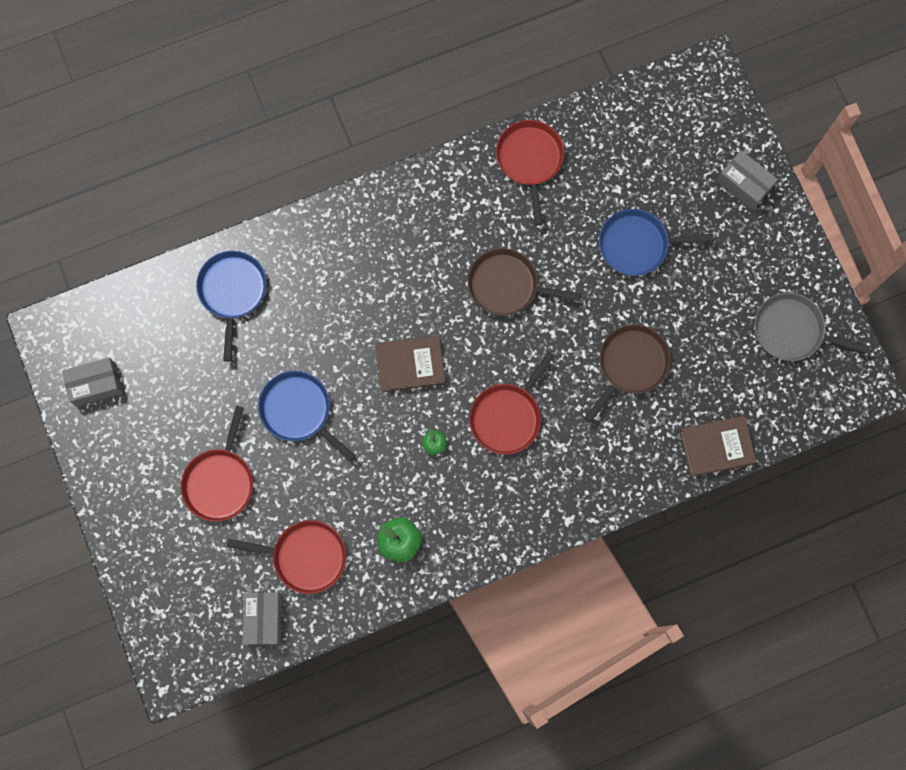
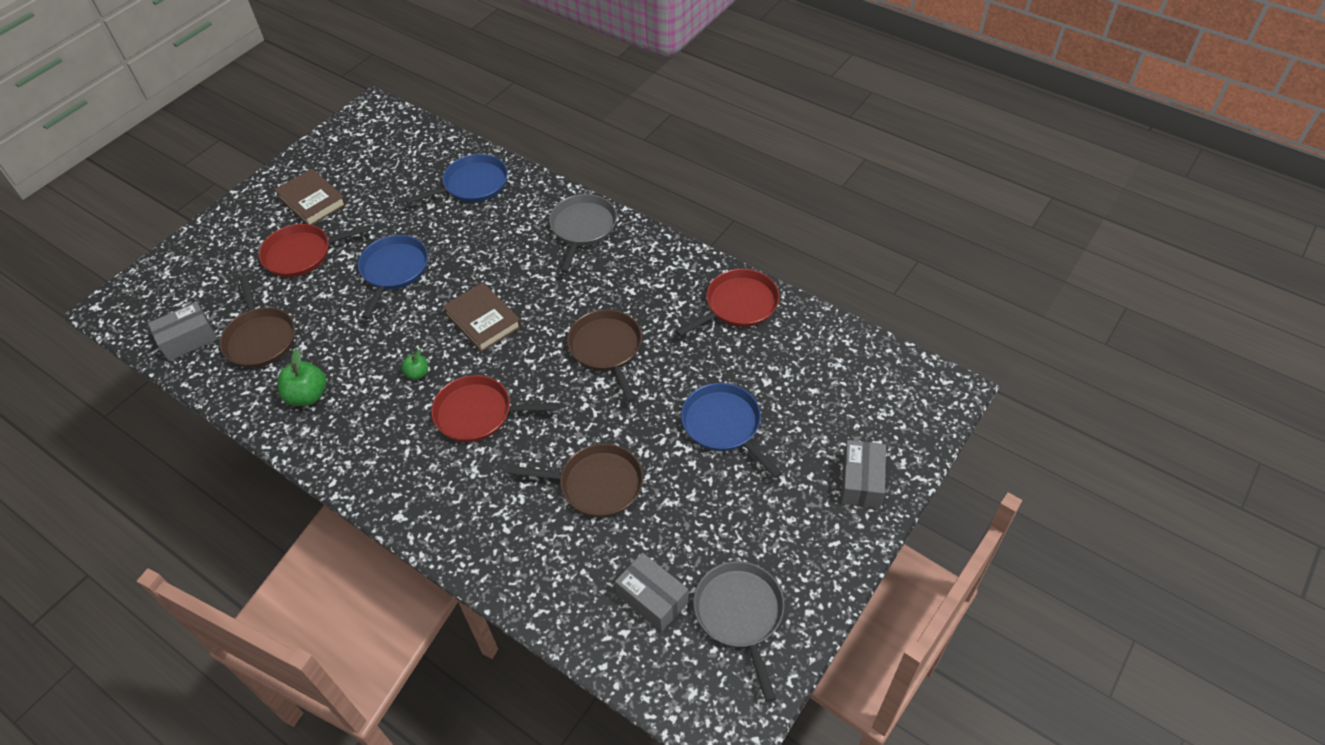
camera: 60 degrees right, 25 degrees down
(96, 384) = (344, 151): grey box -> grey box (652, 598)
(305, 556) = (260, 338): red pan -> brown pan
(357, 228) = (582, 228): none -> grey pan
(716, 447) = (557, 610): brown book -> brown book (312, 201)

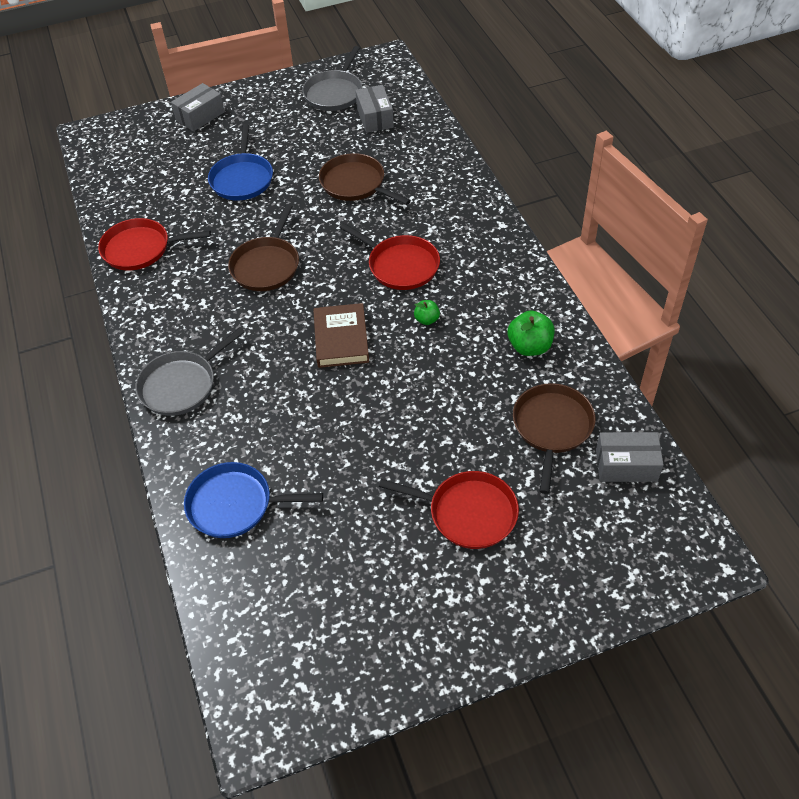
camera: 145 degrees left, 0 degrees up
(312, 201) = (421, 591): brown book -> none
(393, 270) = (386, 436): blue pan -> none

